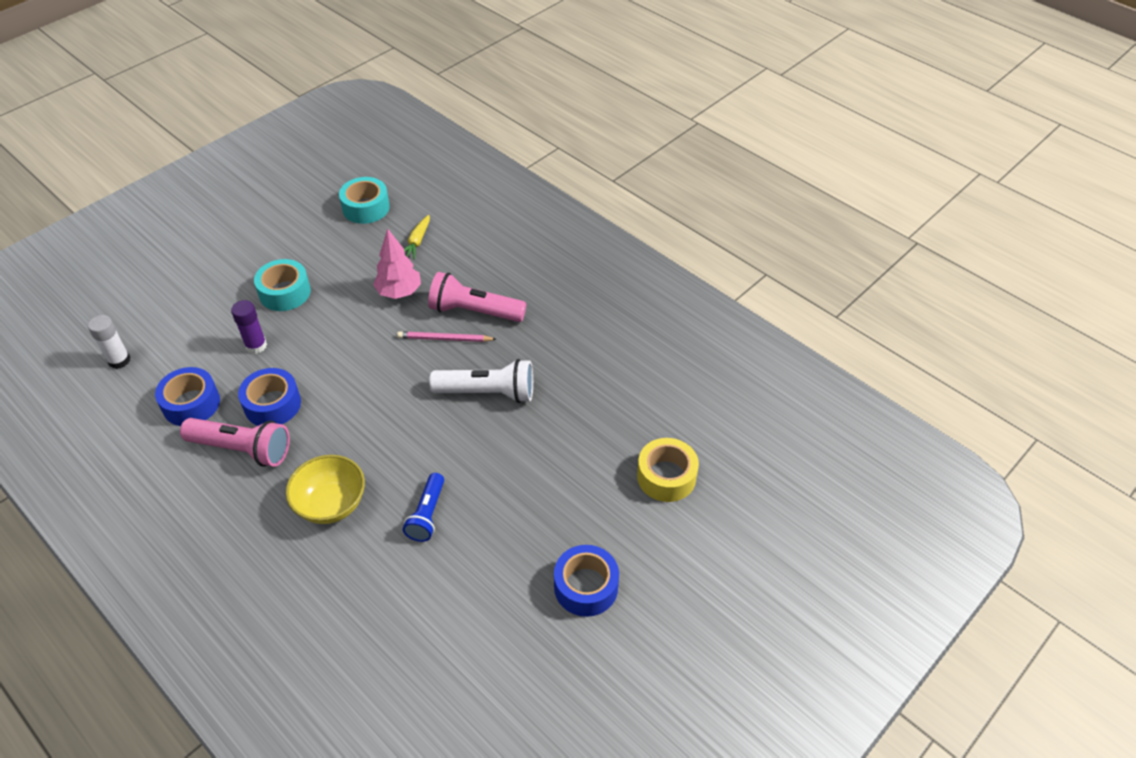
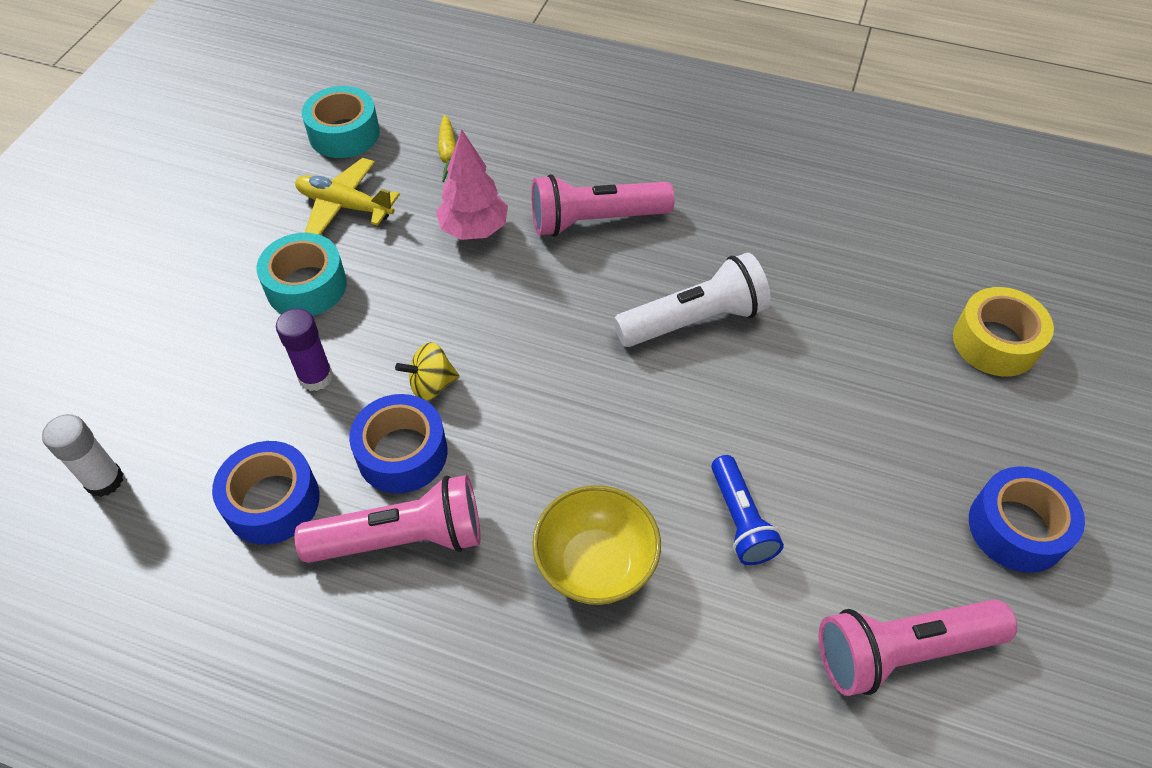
camera: 25 degrees left, 5 degrees up
(313, 373) = (431, 385): none -> yellow spinning top
(337, 252) = (345, 206): none -> yellow plane
(444, 339) = (583, 270): pink pencil -> none
(462, 621) = (901, 651): none -> pink flashlight

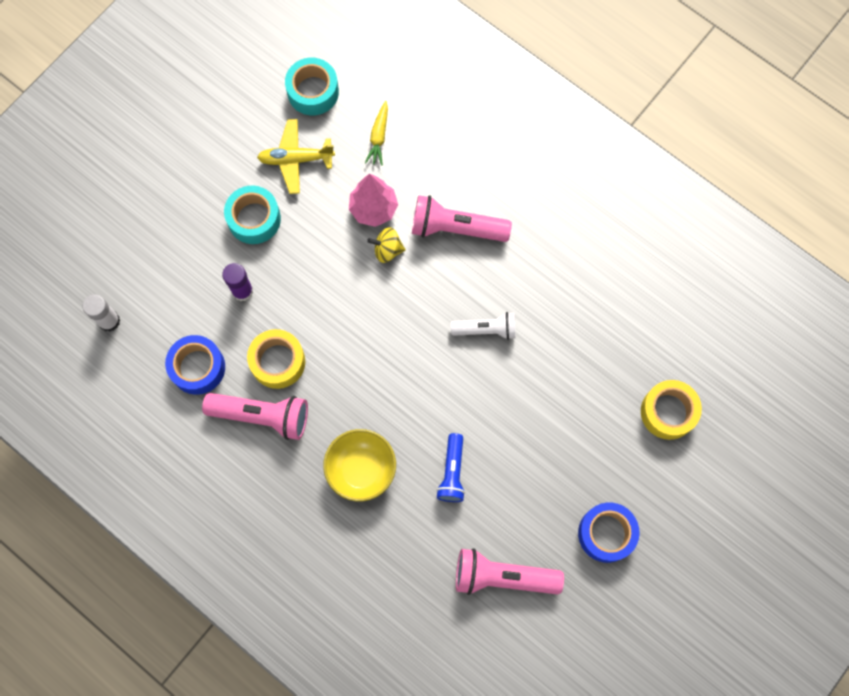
camera: 20 degrees right, 20 degrees up
(345, 206) = (296, 159): yellow plane -> yellow plane turned 45 degrees counterclockwise
(402, 453) = (278, 362): blue tape -> yellow tape
(431, 385) = (308, 321): yellow spinning top -> yellow spinning top (387, 250)
(694, 320) = (486, 329): white flashlight -> white flashlight, size x0.65

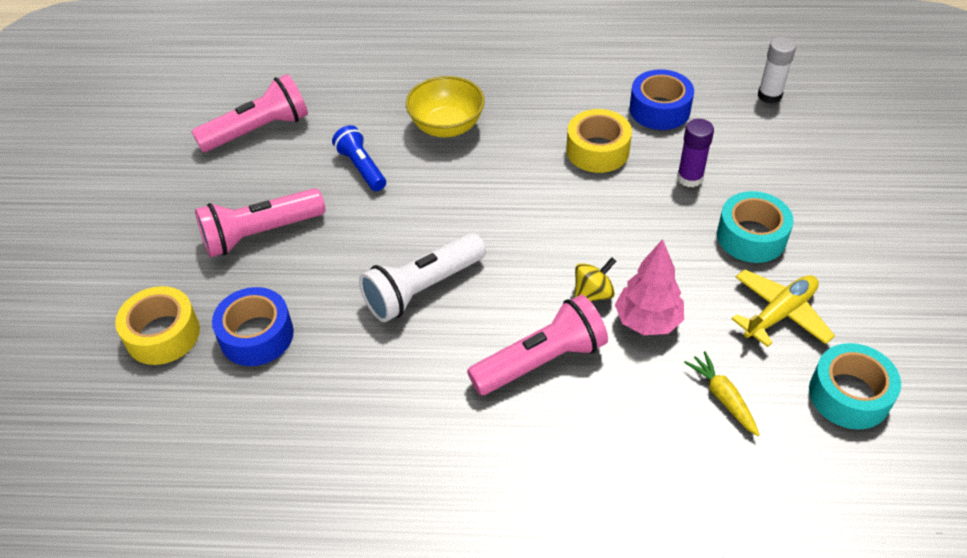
camera: 145 degrees right, 25 degrees down
(262, 416) = (568, 112): pink flashlight -> pink flashlight (260, 234)
(486, 329) = (422, 289): white flashlight -> white flashlight, size x1.54
(606, 533) = (175, 205): blue tape -> blue tape (256, 335)

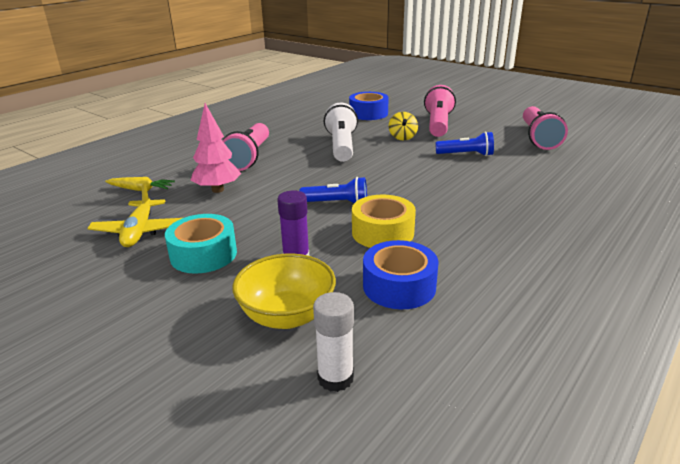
camera: 125 degrees right, 20 degrees down
(163, 334) = (396, 101): yellow tape -> none
(447, 126) = (482, 188): yellow bowl -> yellow bowl (287, 316)
(576, 206) = (337, 203): none -> blue flashlight
(593, 294) = (263, 183): yellow spinning top -> yellow spinning top (402, 137)
(849, 395) = (61, 224): turquoise tape -> none

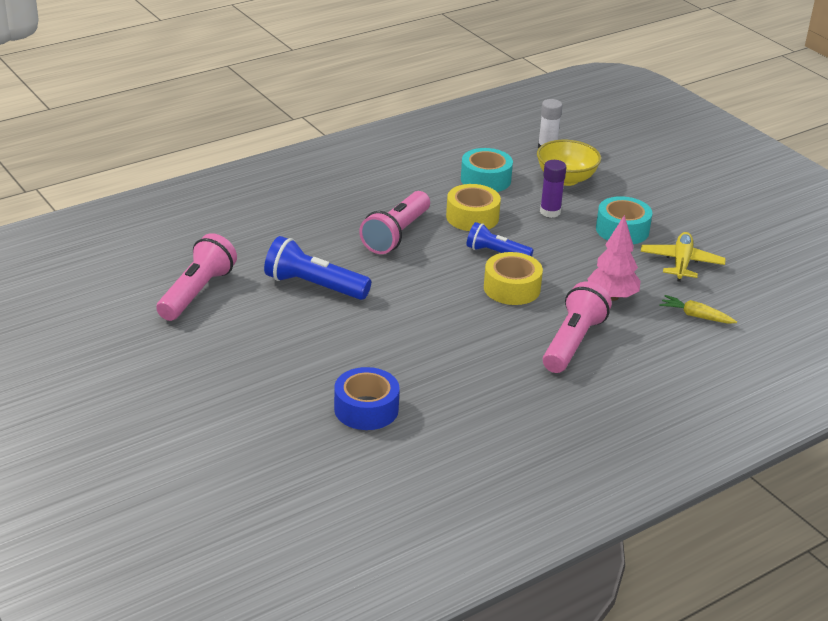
camera: 165 degrees left, 5 degrees up
(309, 180) = (512, 288): none -> yellow tape
(341, 146) = (450, 337): white flashlight -> none
(399, 286) = (485, 179): blue tape -> turquoise tape
(402, 137) = (360, 336): yellow spinning top -> none
(438, 124) = (288, 353): pink flashlight -> pink flashlight (396, 235)
(466, 154) = (314, 286): blue flashlight -> blue flashlight, size x1.54

